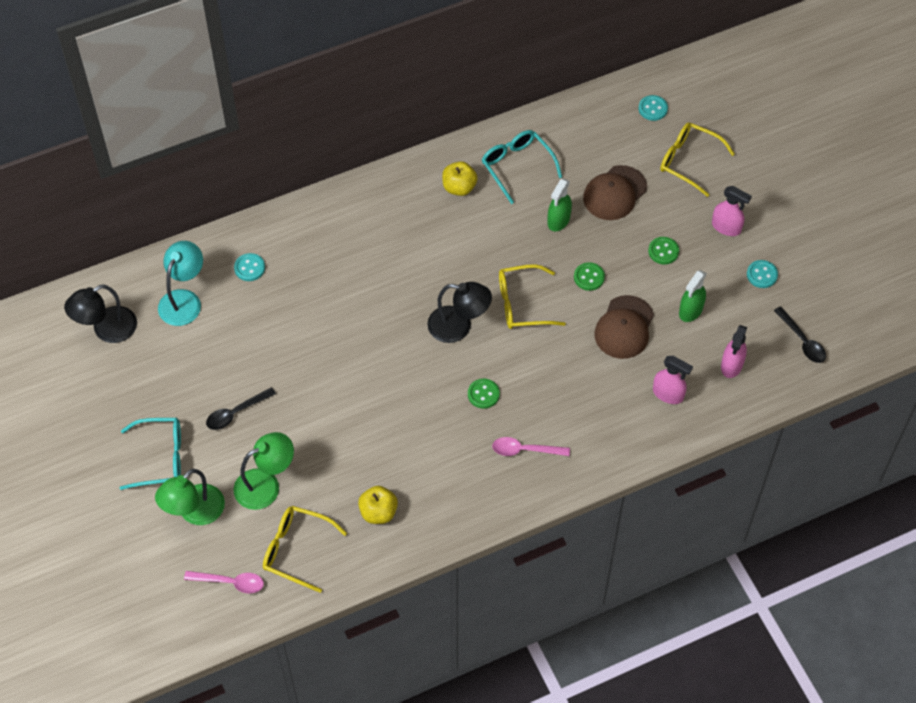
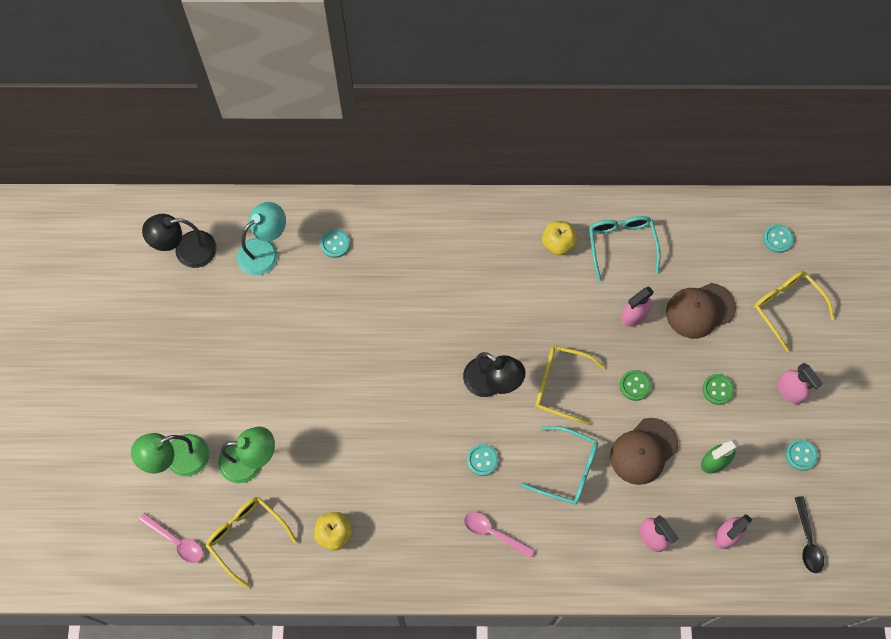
camera: 25 degrees right, 10 degrees up
(160, 458) = (174, 394): turquoise glasses -> turquoise glasses (567, 469)
(235, 413) = (257, 380): black spoon -> none
(483, 394) = (482, 460): green button -> turquoise button
(558, 220) = (634, 315): green spray bottle -> pink spray bottle

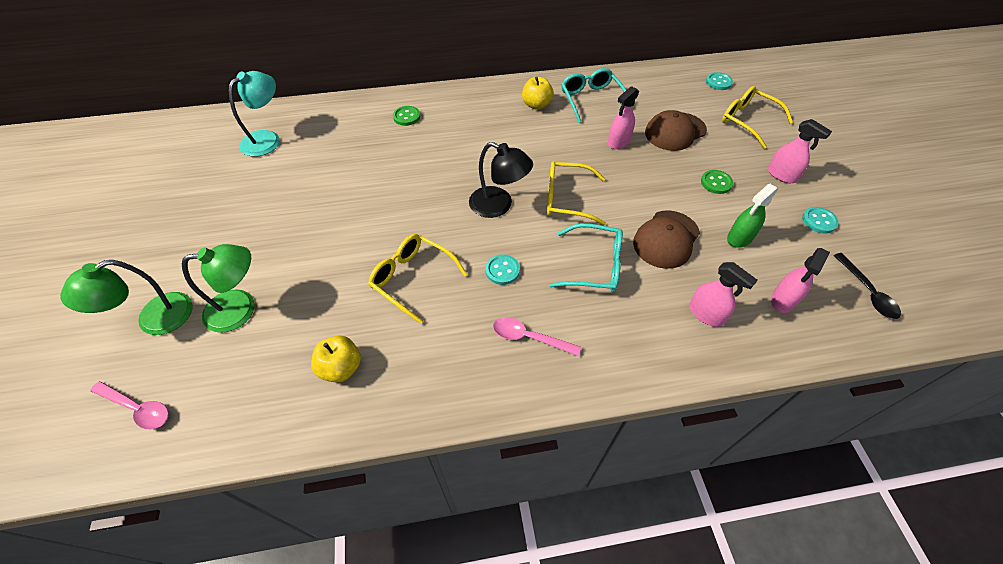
camera: 10 degrees left, 15 degrees down
(186, 251) = (190, 147): black lamp -> none
(247, 537) = (231, 388): yellow glasses -> yellow glasses (412, 279)
(335, 244) = (335, 127): turquoise button -> none
(635, 385) = (638, 190): green button -> green button (406, 117)

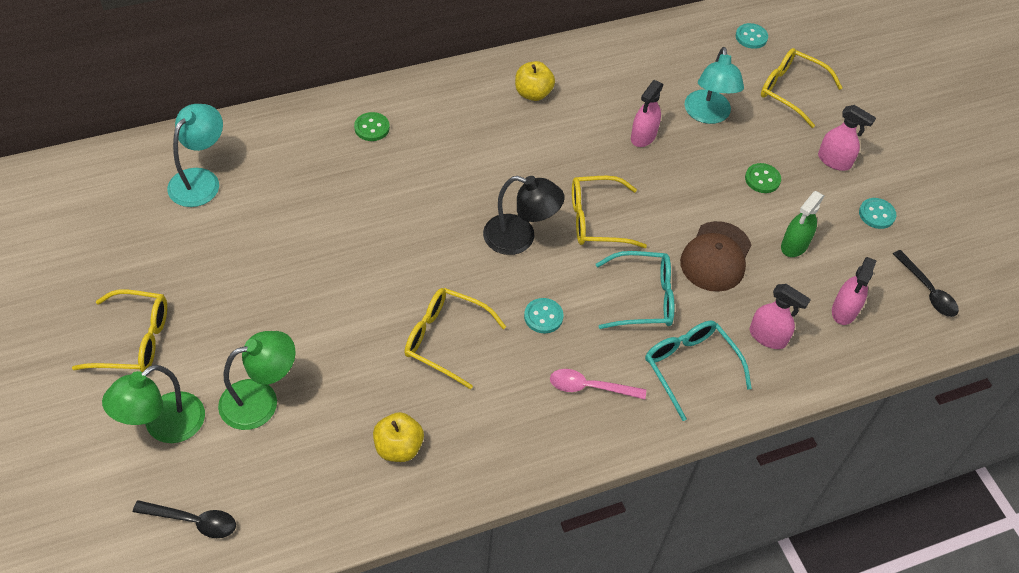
camera: 15 degrees left, 0 degrees up
(138, 408) = (193, 521): pink spoon -> black spoon
(164, 247) = (134, 340): none -> yellow glasses
(591, 100) = (599, 79): turquoise glasses -> turquoise glasses (690, 367)
(675, 132) = (707, 115): brown cap -> turquoise lamp

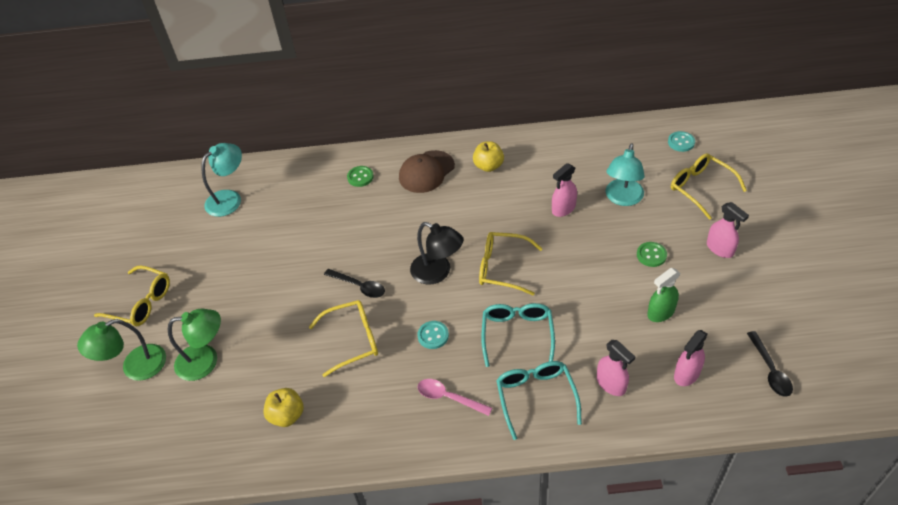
camera: 25 degrees right, 5 degrees down
(193, 521) = (126, 440): black spoon -> black spoon (359, 286)
(445, 340) = (352, 340): yellow glasses -> yellow glasses turned 120 degrees clockwise
(643, 298) = (517, 334): turquoise glasses -> turquoise glasses turned 105 degrees counterclockwise
(716, 257) = (589, 311): brown cap -> brown cap (426, 172)
(876, 214) = (744, 298): turquoise button -> none

